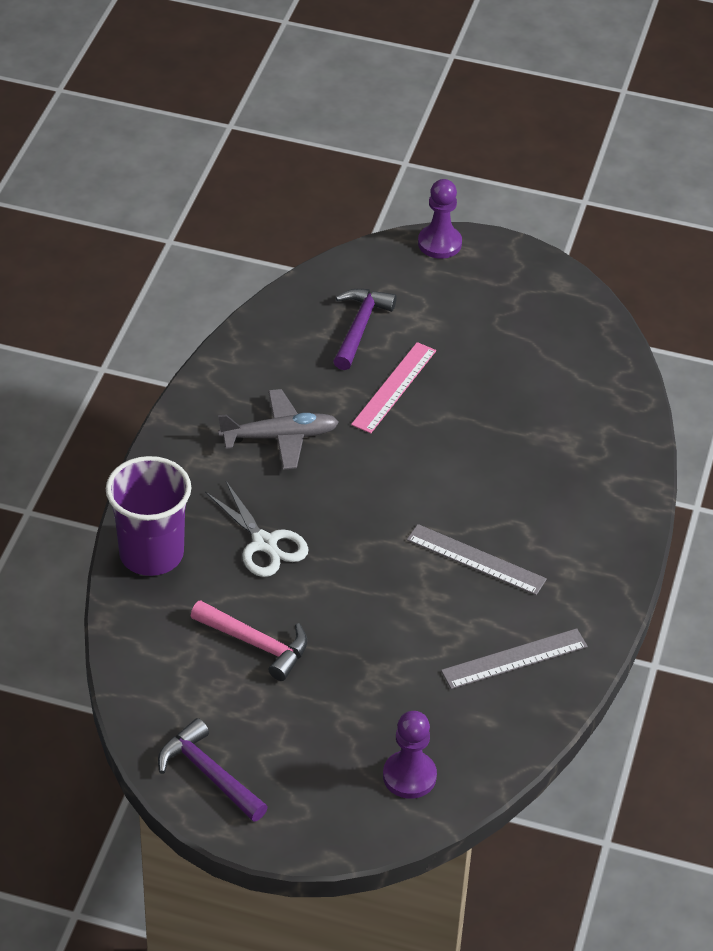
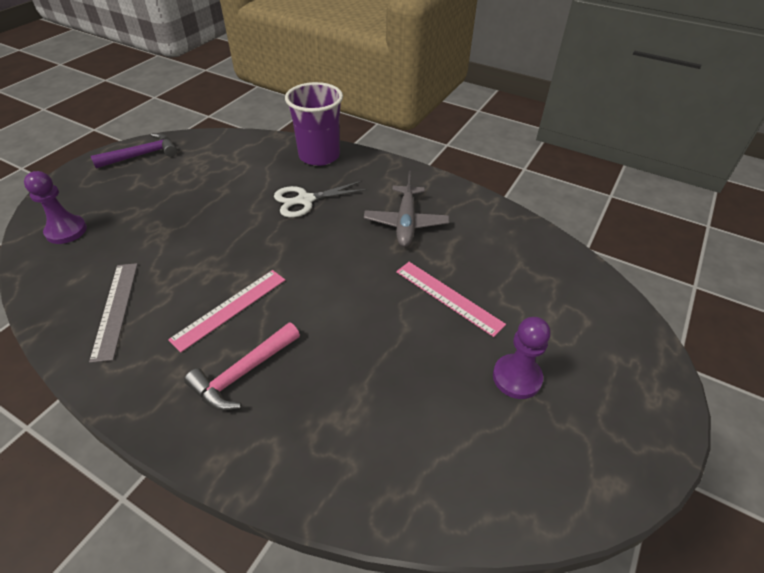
camera: 105 degrees right, 0 degrees up
(256, 644) = (222, 184): pink hammer -> pink hammer (243, 373)
(360, 327) = (528, 289): purple hammer -> none
(439, 243) = (661, 376): purple pawn -> purple pawn (517, 377)
(476, 559) = (230, 308): grey ruler -> pink ruler

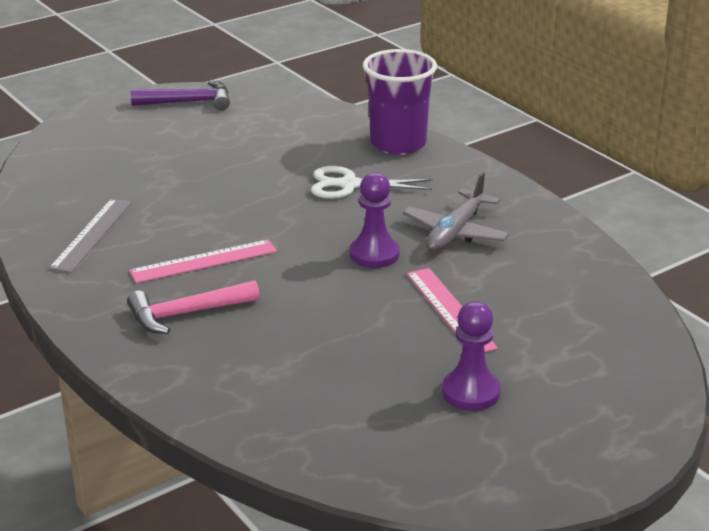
camera: 25 degrees right, 15 degrees down
(66, 231) = (75, 158): purple pawn -> purple pawn (374, 254)

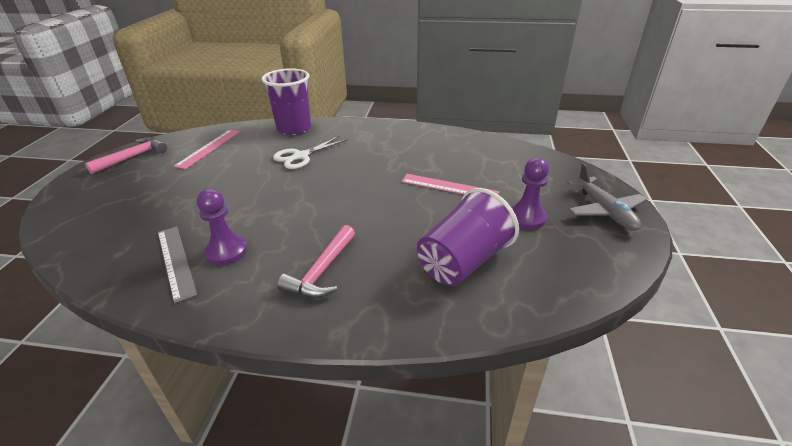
camera: 45 degrees left, 5 degrees up
(189, 102) = (133, 157): purple hammer -> pink hammer
(204, 261) = (282, 235): pink ruler -> pink ruler (209, 148)
(320, 386) = (463, 262): none -> purple cup
(374, 254) = (370, 181): purple pawn -> purple pawn (226, 251)
(455, 232) = (389, 153): grey plane -> grey plane (604, 210)

